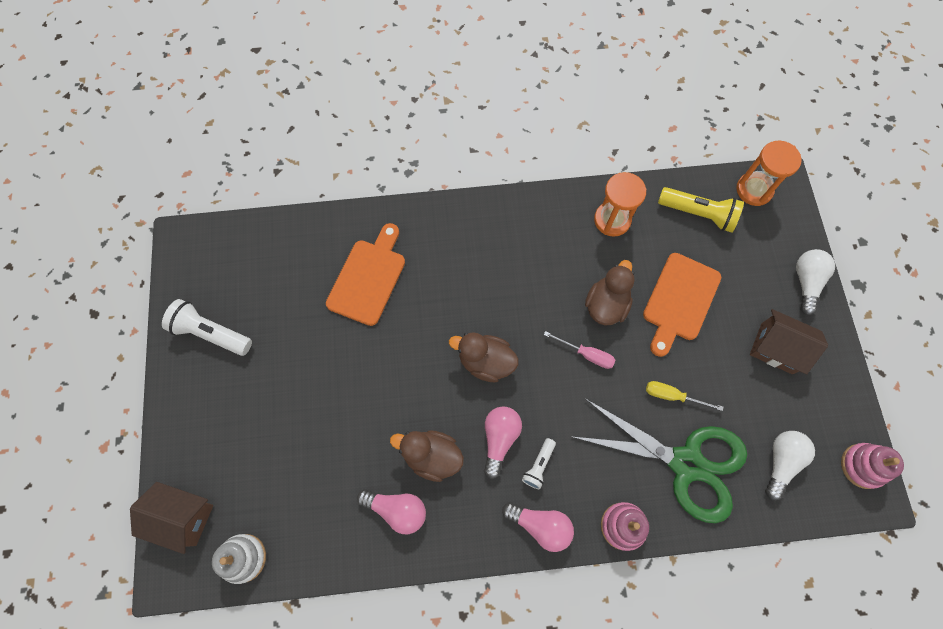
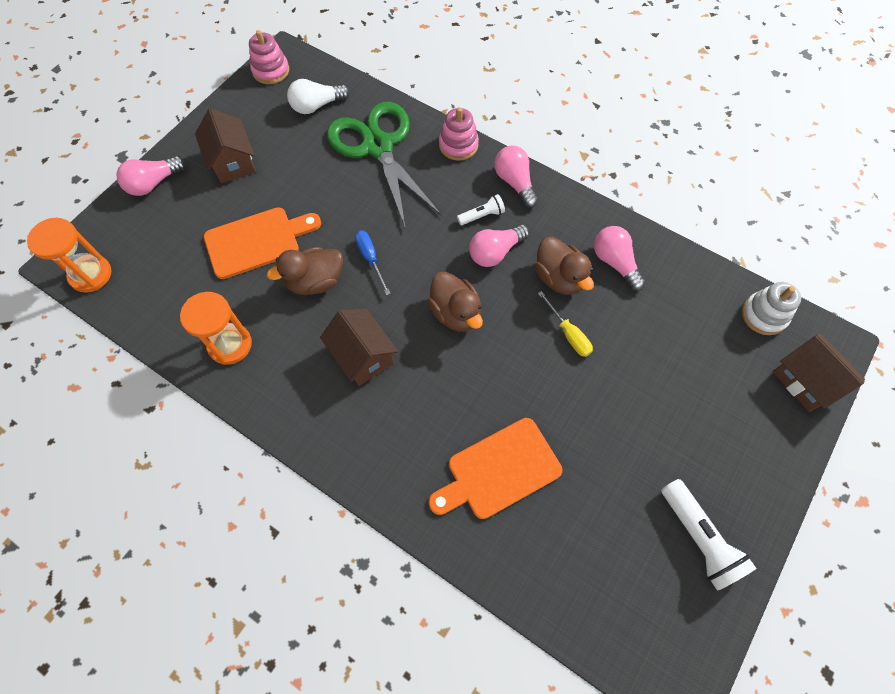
camera: 140 degrees left, 5 degrees down
(520, 280) = (363, 356): none -> brown house
(586, 354) = (370, 259): pink screwdriver -> blue screwdriver
(672, 396) = (340, 188): yellow screwdriver -> yellow screwdriver (568, 334)
(698, 214) = (157, 292): yellow flashlight -> none
(806, 282) = (154, 183): white light bulb -> pink light bulb

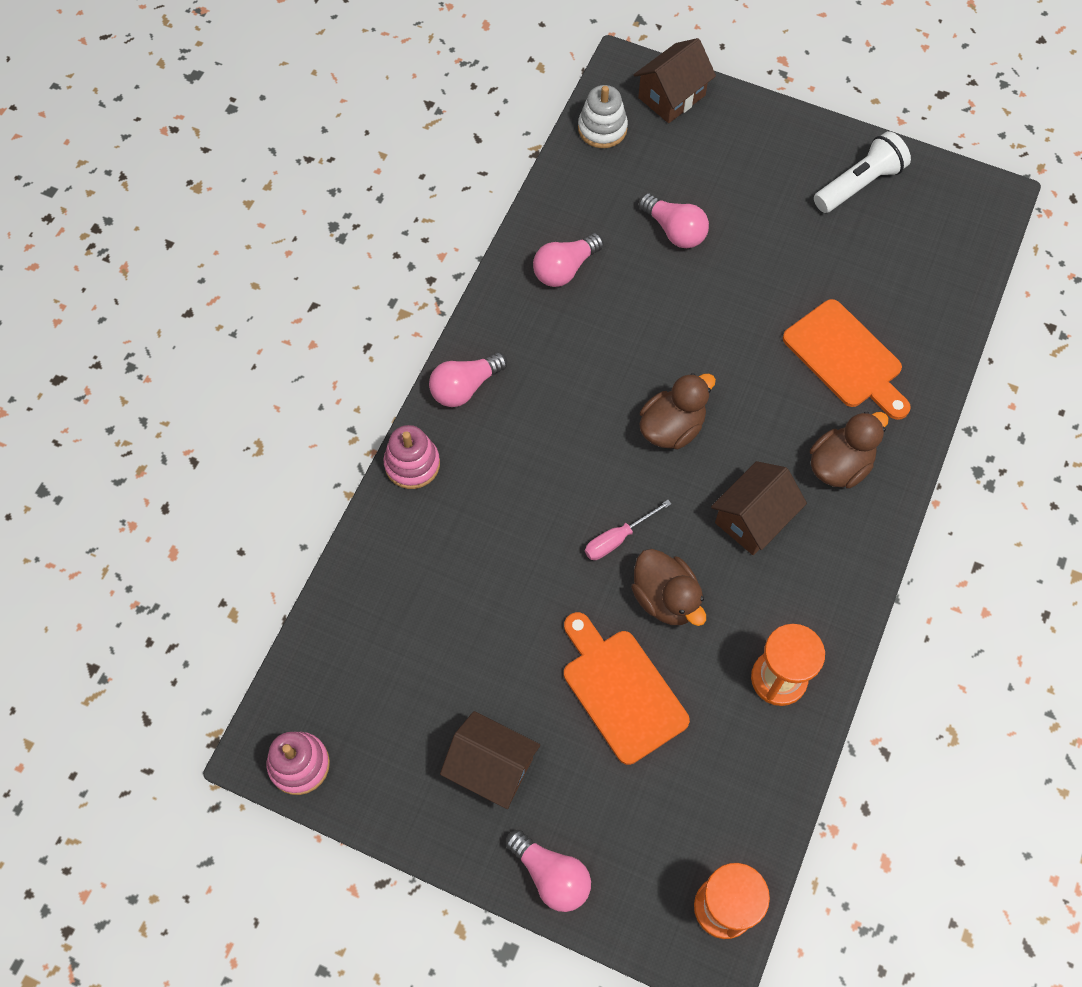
camera: 100 degrees left, 0 degrees up
(233, 162) = (491, 767): brown house -> brown house turned 60 degrees clockwise
(317, 106) = (364, 673): white light bulb -> none
(370, 259) = (617, 538): blue screwdriver -> pink screwdriver
(378, 146) = (431, 568): green scissors -> none
(482, 216) = (525, 418): white flashlight -> none
(495, 252) = (577, 396): pink light bulb -> pink light bulb (674, 230)
(559, 278) = (599, 324): brown duck -> brown duck (839, 465)
(568, 334) = (670, 308): yellow screwdriver -> none

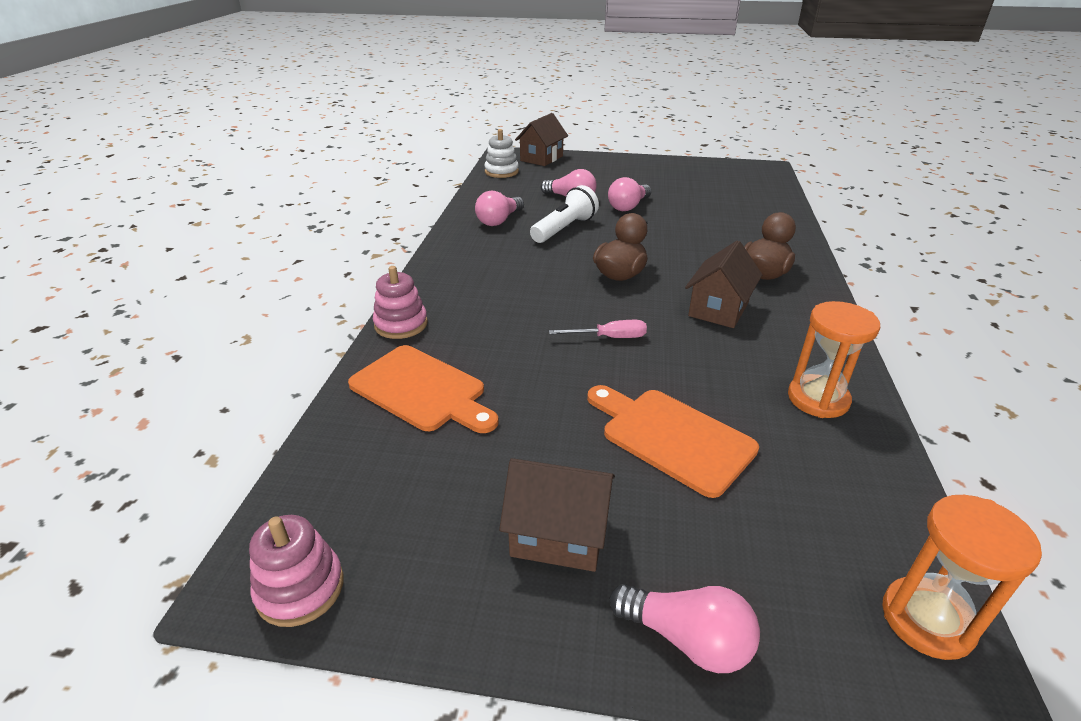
camera: 15 degrees left, 30 degrees down
(465, 387) = (438, 279): pink light bulb -> pink light bulb (628, 206)
(617, 538) = (609, 337): pink screwdriver -> pink screwdriver turned 135 degrees counterclockwise
(666, 598) = (675, 366): brown duck -> none
(846, 358) = (727, 230): orange cutting board -> orange cutting board (422, 390)
(859, 184) = (681, 172): white flashlight -> white flashlight (564, 229)

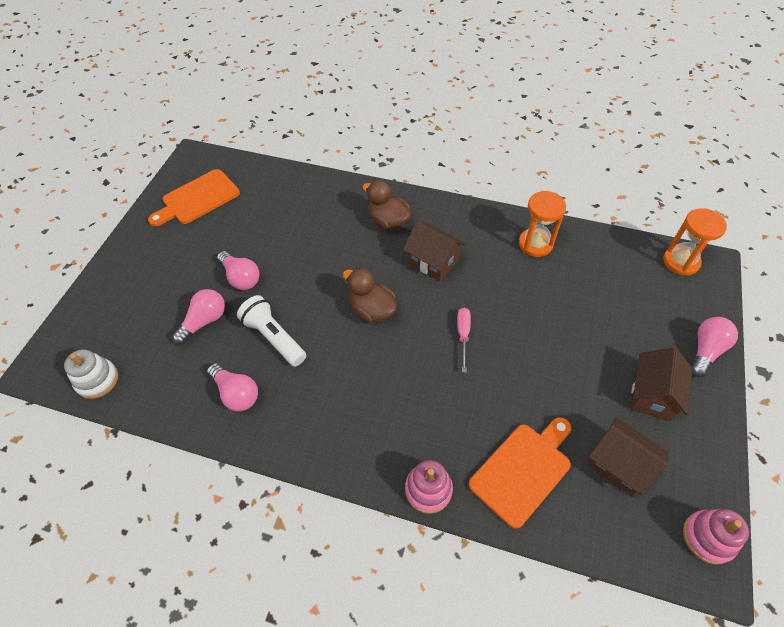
camera: 80 degrees left, 20 degrees up
(541, 158) = (74, 333): brown house -> brown house (619, 465)
(671, 437) = (570, 323): orange cutting board -> orange cutting board (197, 199)

